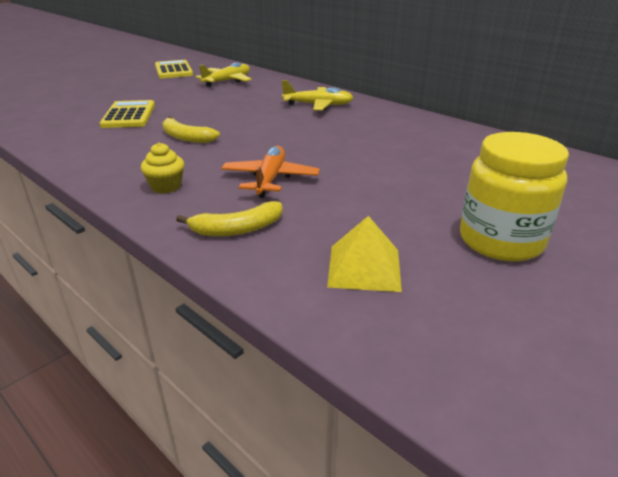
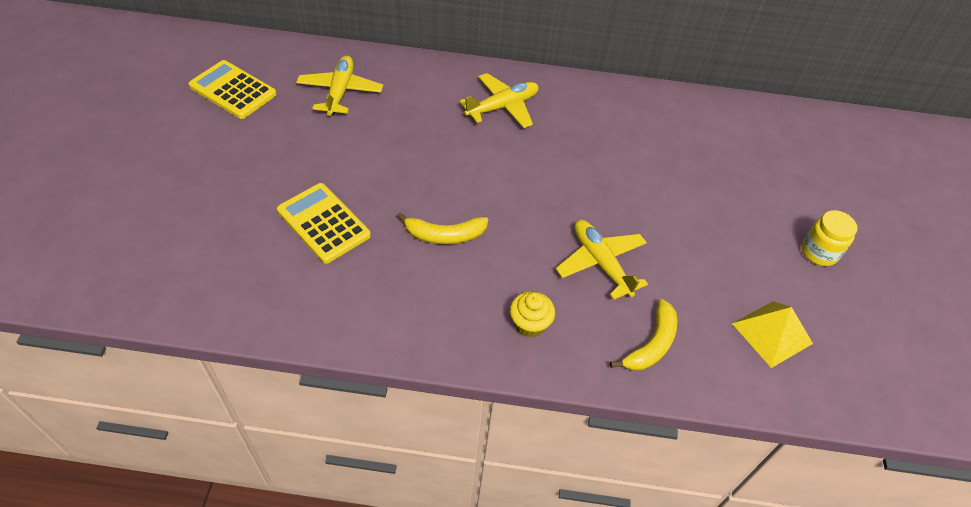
camera: 40 degrees left, 20 degrees up
(270, 179) = (601, 263): orange plane -> yellow plane
(500, 241) = (819, 252): yellow jar -> yellow jar, size x0.57

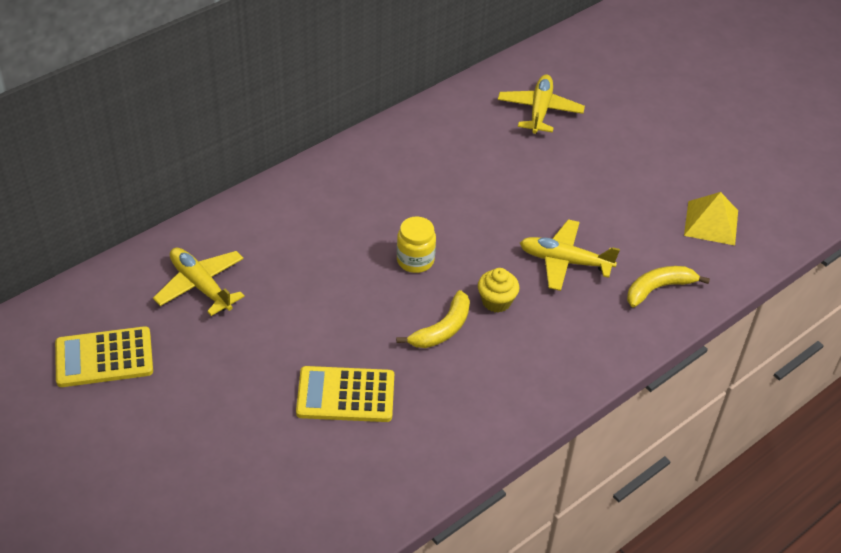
camera: 45 degrees left, 5 degrees down
(502, 107) = (347, 198): yellow plane -> yellow plane (539, 111)
(529, 324) = (576, 340): yellow cupcake -> yellow cupcake (496, 301)
(651, 344) = (658, 289): yellow banana -> yellow banana turned 105 degrees counterclockwise
(819, 252) = (675, 146): yellow jar -> yellow jar (415, 260)

